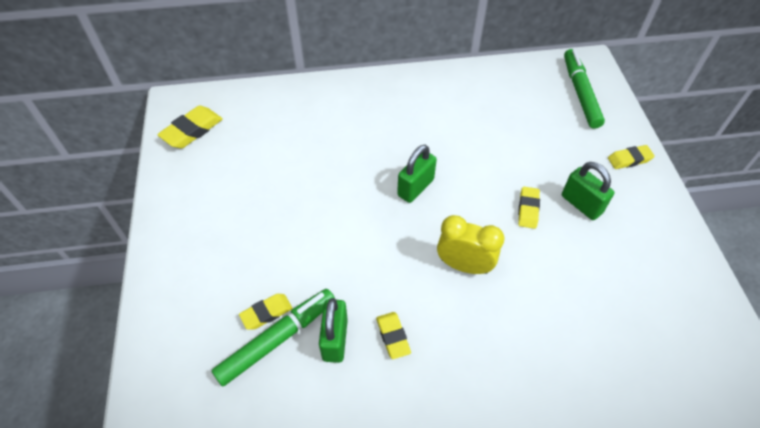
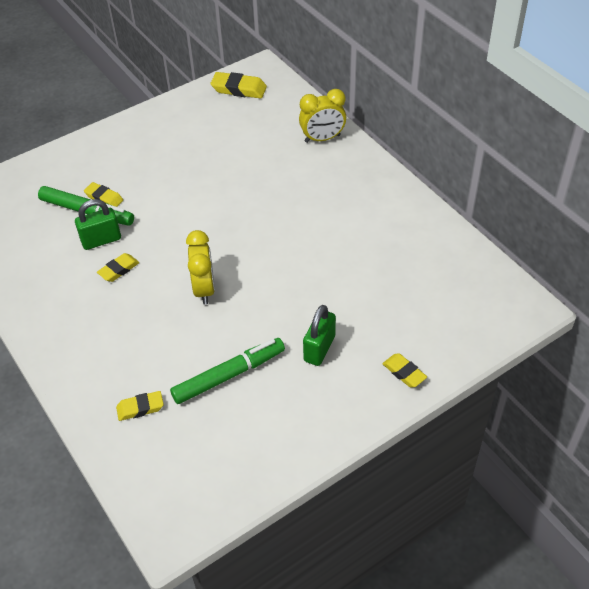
camera: 65 degrees right, 5 degrees down
(317, 99) = (322, 139): none -> yellow clock
(415, 187) = (266, 233): green padlock -> none
(528, 209) = (289, 312): yellow eraser -> yellow eraser (140, 408)
(580, 93) = (473, 311): green marker -> green marker (229, 375)

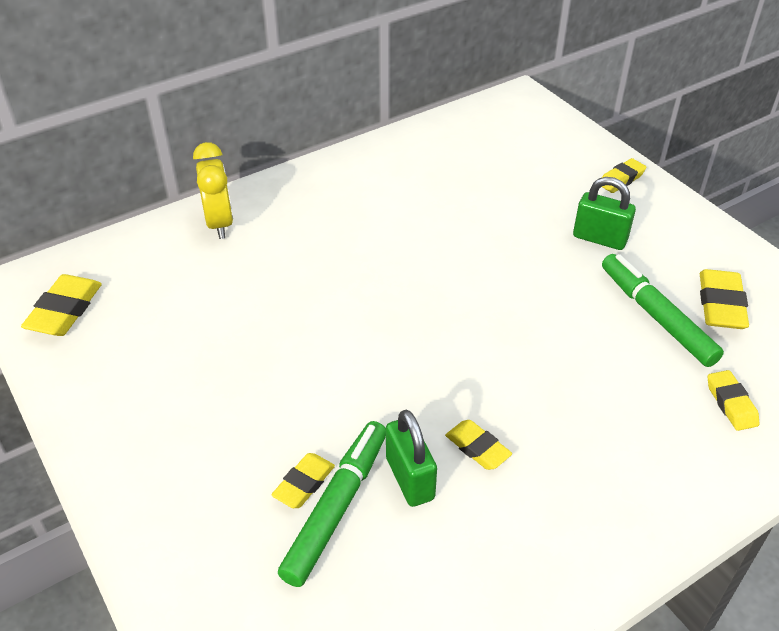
camera: 90 degrees left, 5 degrees down
(204, 289) = (512, 343): yellow clock -> none
(241, 420) = (720, 305): none -> yellow eraser

